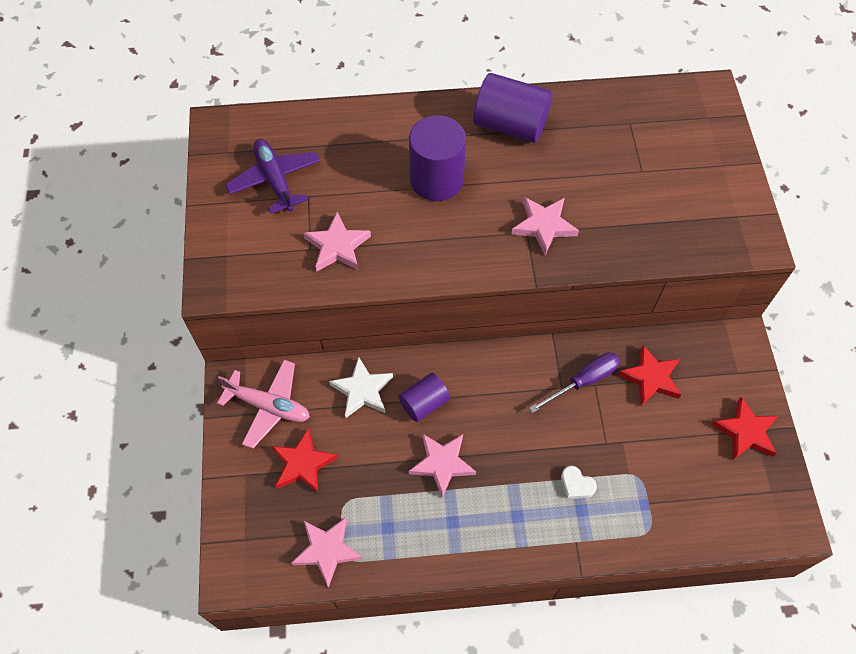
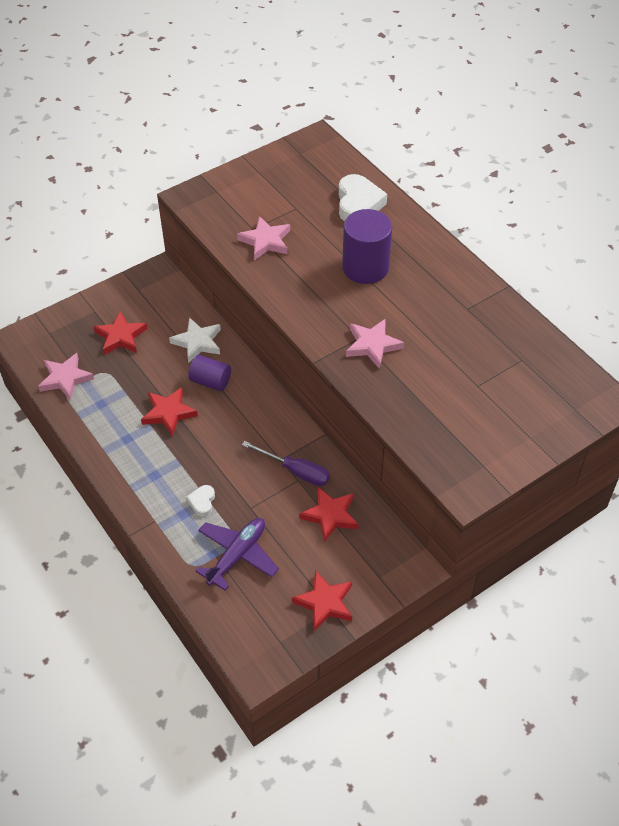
camera: 60 degrees right, 10 degrees down
(269, 406) = (152, 299): pink plane -> none
(275, 180) = (295, 186): purple plane -> purple plane (237, 555)
(343, 140) = (358, 204): none -> white heart
(442, 464) = (168, 413): pink star -> red star
(510, 125) = (453, 287): purple cylinder -> none

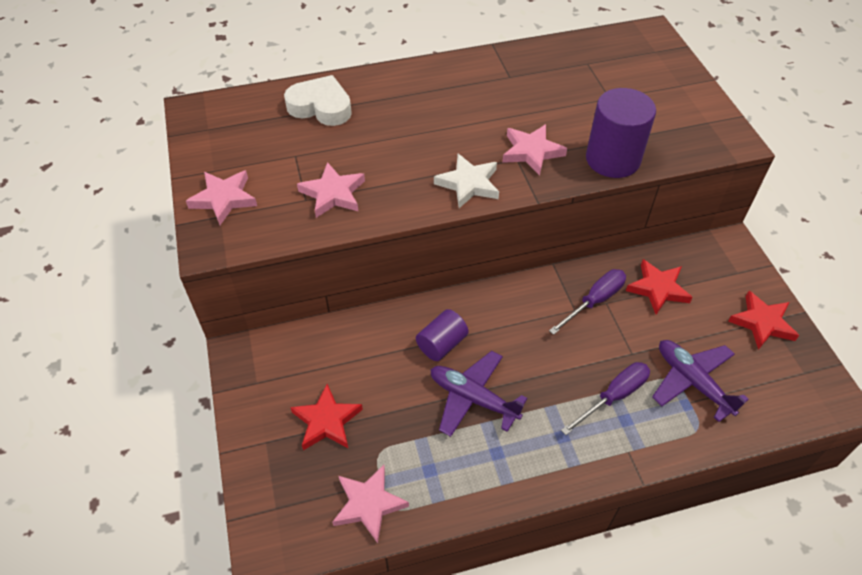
camera: 70 degrees left, 0 degrees up
(168, 413) = (473, 398): red star -> purple plane
(197, 342) = (376, 341): white star -> white star (469, 184)
(202, 502) = (613, 396): white heart -> purple screwdriver
(234, 188) = (224, 199): none -> pink star
(365, 267) = (419, 127): purple cylinder -> purple cylinder (612, 159)

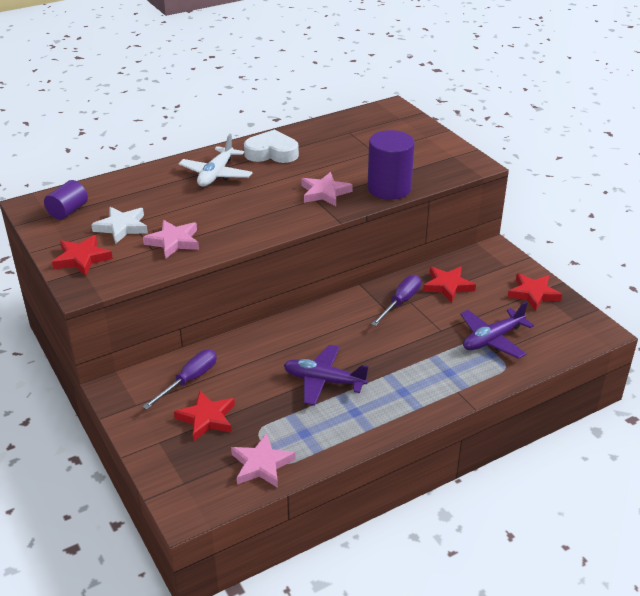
camera: 15 degrees left, 15 degrees down
(224, 199) = (82, 258): pink star -> red star
(321, 107) = (141, 188): white heart -> white heart (272, 153)
(411, 101) = (216, 174): none -> white plane
(441, 344) = (286, 351): purple cylinder -> purple cylinder (68, 211)
(469, 184) = (282, 219): white star -> white star (122, 227)
(613, 396) = (435, 359): purple screwdriver -> purple screwdriver (189, 380)
(692, 382) = (492, 339): purple plane -> purple plane turned 75 degrees counterclockwise

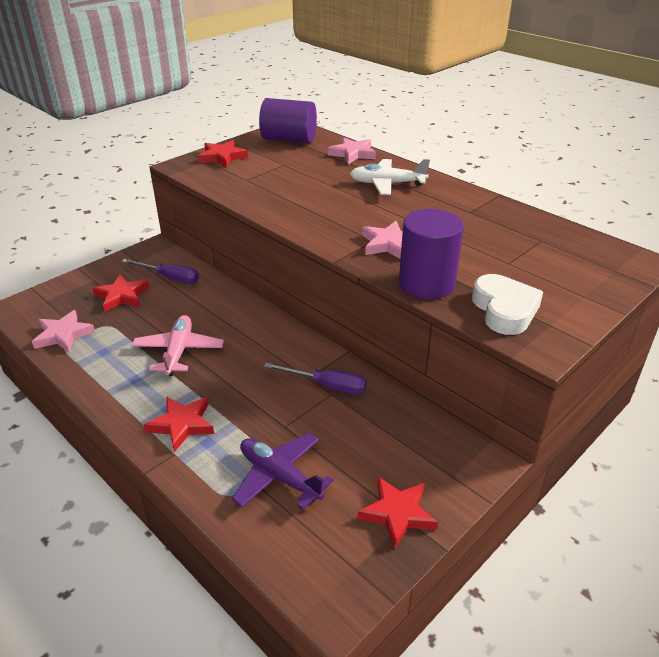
camera: 75 degrees right, 0 degrees up
(68, 211) = (289, 139): purple cylinder -> purple cylinder, size x1.65
(122, 227) = (274, 162): white star -> none
(173, 242) = (260, 186): pink star -> pink star (352, 154)
(272, 153) = (451, 203): white heart -> white heart (504, 310)
(324, 381) = (179, 351): purple plane -> pink plane
(447, 286) = (377, 422): red star -> red star (182, 424)

